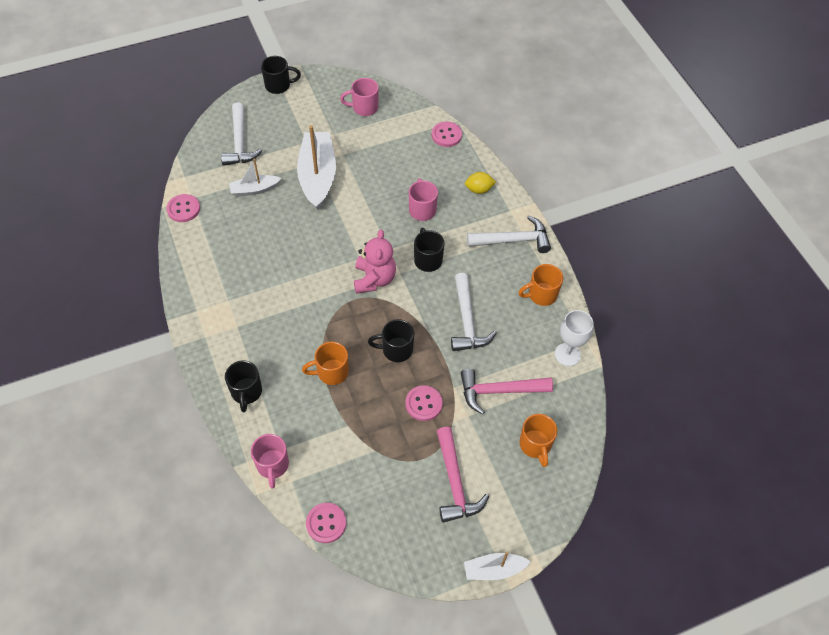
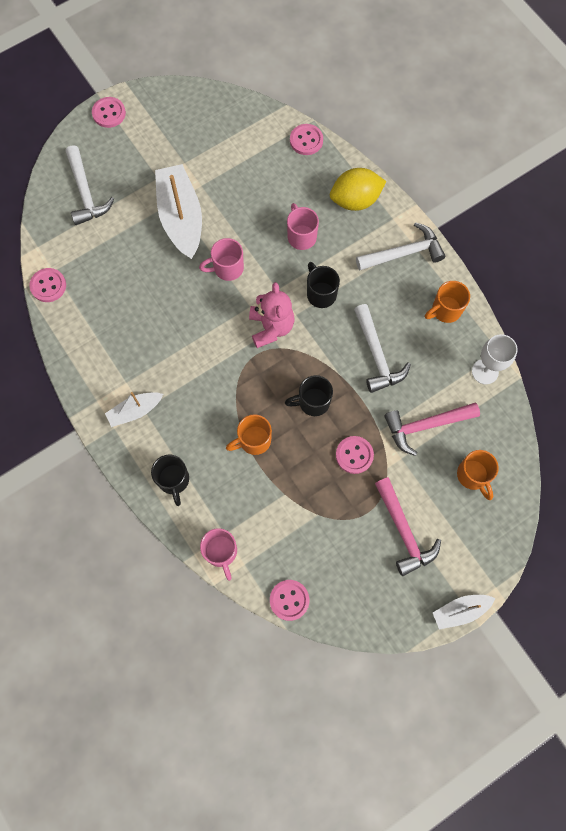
camera: 10 degrees left, 15 degrees up
(254, 189) = (118, 247): white boat -> white boat (135, 411)
(279, 86) = (109, 113): black mug -> pink button
(364, 108) = (209, 123): pink mug -> pink mug (227, 268)
(479, 189) = (355, 200): yellow lemon -> yellow lemon, size x1.73

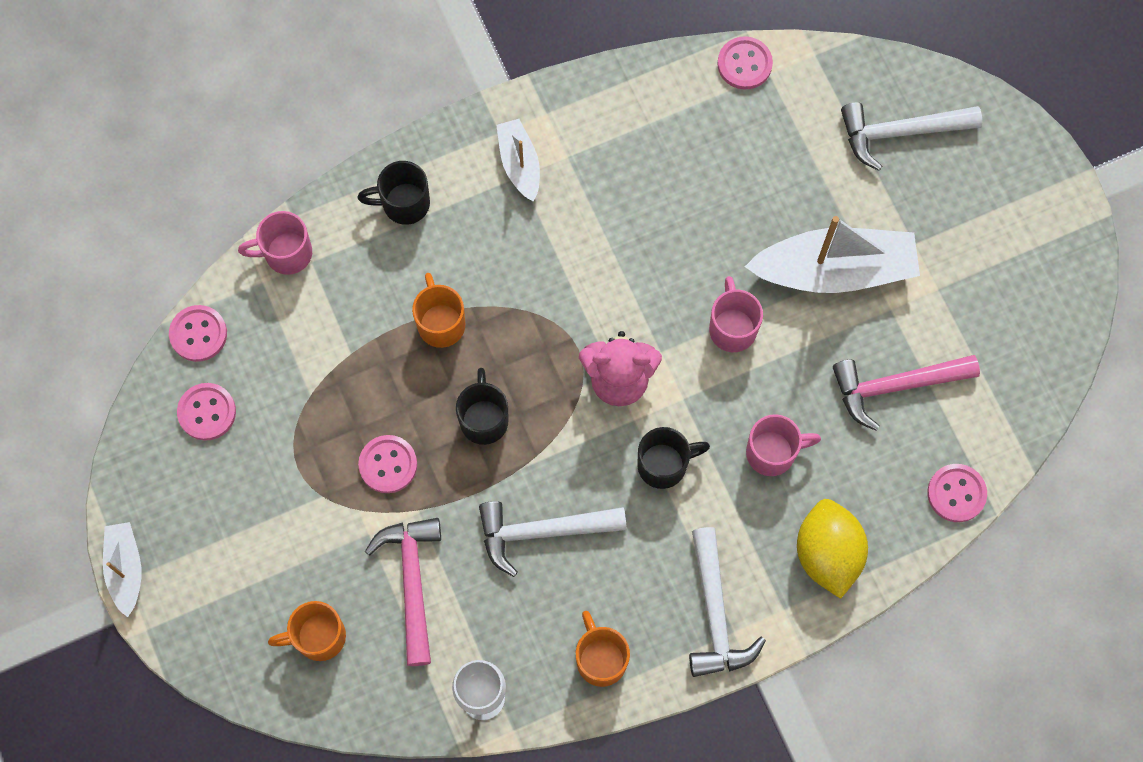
camera: 100 degrees right, 0 degrees up
(109, 113) = (1048, 183): pink button -> pink button (207, 412)
(403, 531) = (258, 513): pink hammer -> pink hammer (895, 386)

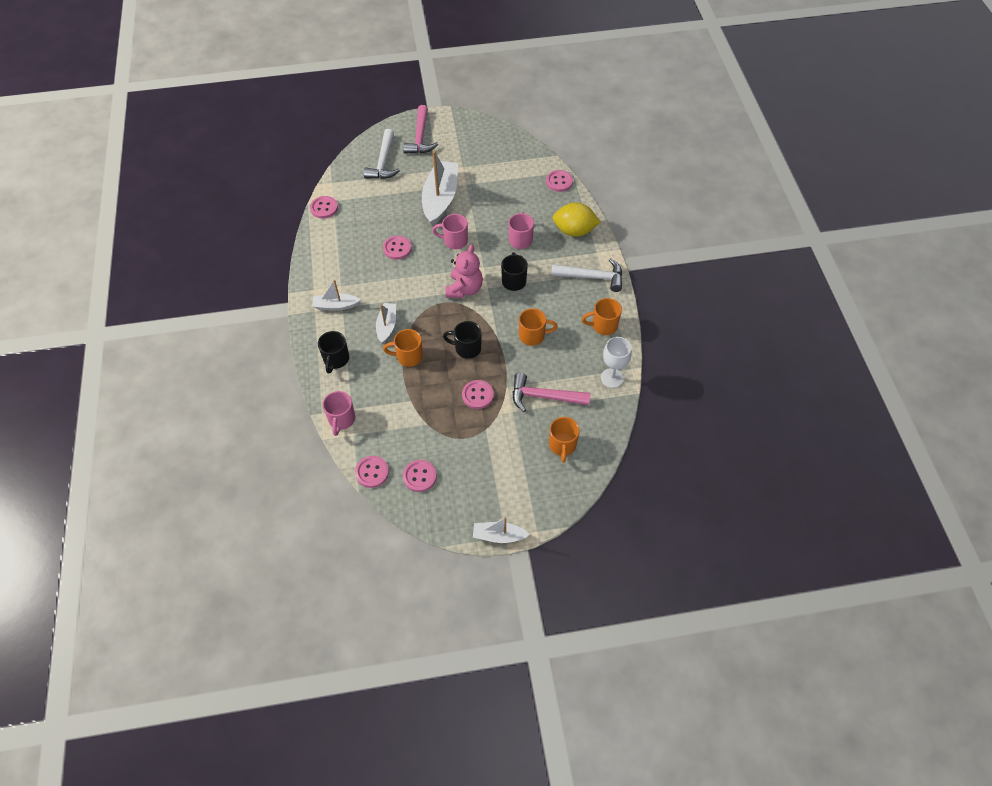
camera: 75 degrees left, 15 degrees down
(498, 265) = (387, 326): none -> white boat
(542, 531) = (533, 336): white hammer -> orange mug
(683, 228) = (397, 248): none -> pink button
(895, 386) = (503, 190): pink hammer -> pink hammer (420, 137)

